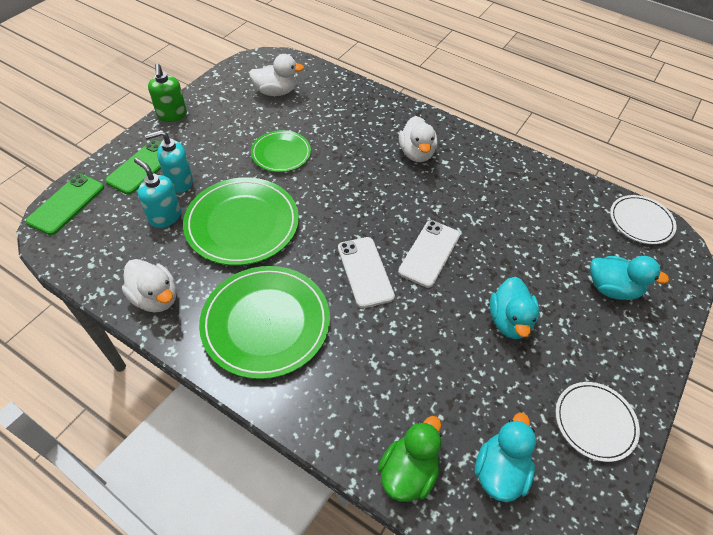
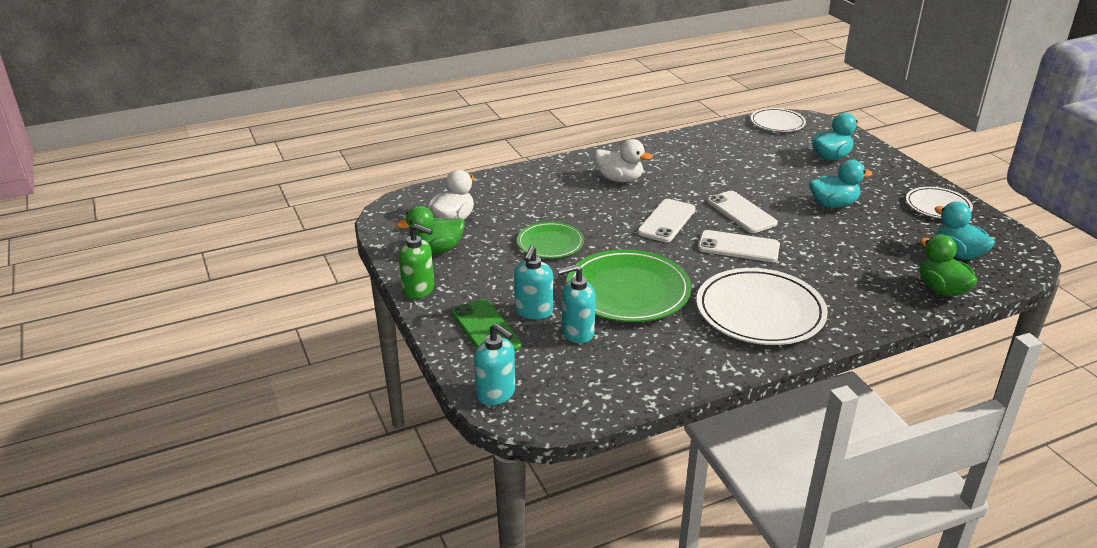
camera: 55 degrees left, 20 degrees down
(66, 204) = (496, 394): green phone -> turquoise soap dispenser
(156, 298) = (685, 364): white duck -> none
(228, 101) = (435, 250): none -> green duck
(266, 323) = (760, 311): green plate -> white plate
(371, 208) = (666, 221): none -> white phone
(509, 321) = (833, 204): turquoise duck -> turquoise duck turned 45 degrees counterclockwise

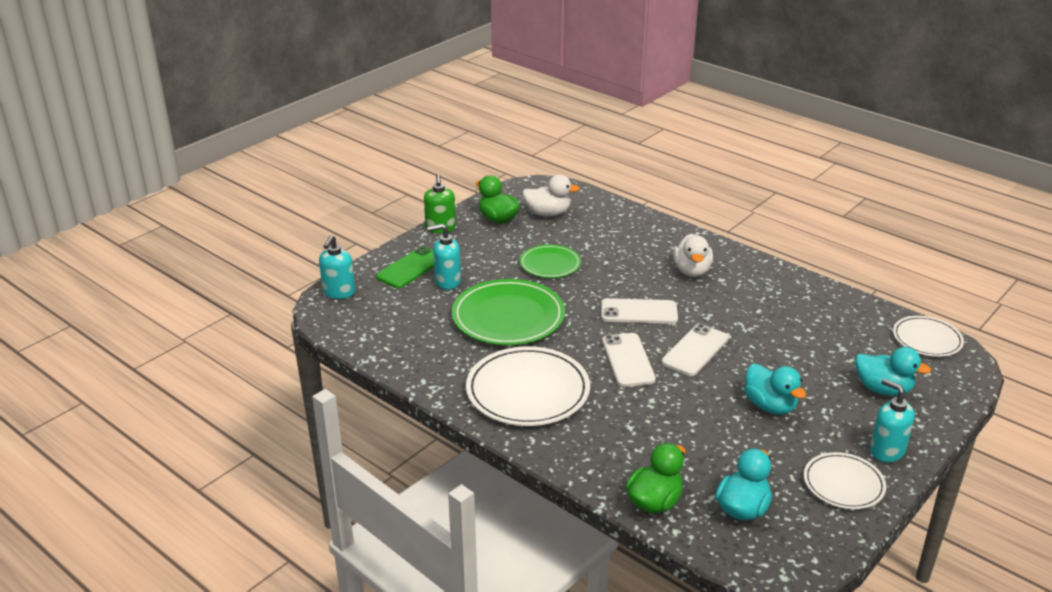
camera: 65 degrees right, 0 degrees up
(577, 332) = (433, 307): turquoise soap dispenser -> turquoise soap dispenser (886, 451)

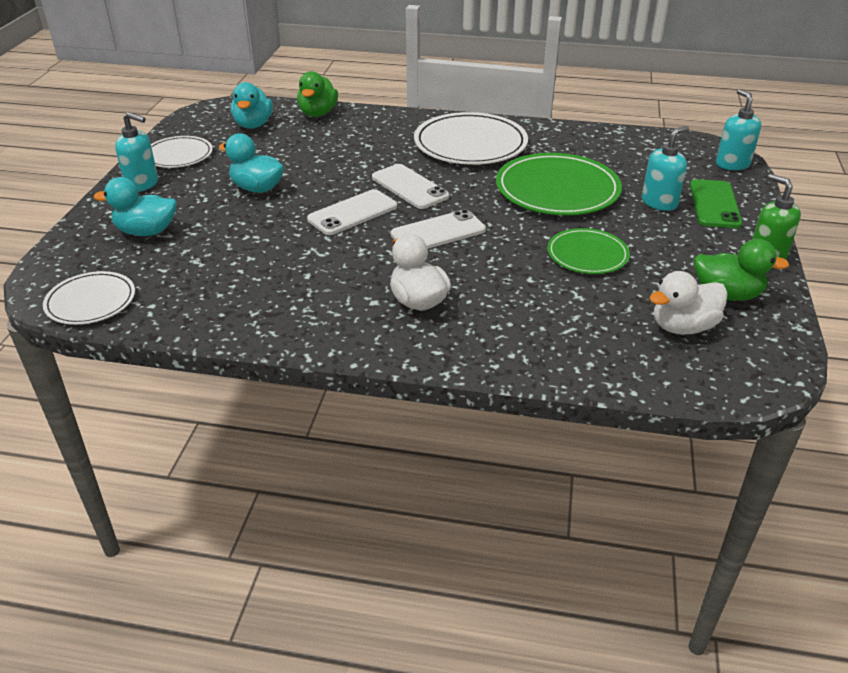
camera: 150 degrees right, 5 degrees up
(695, 350) = (352, 213): white phone -> white phone turned 45 degrees clockwise

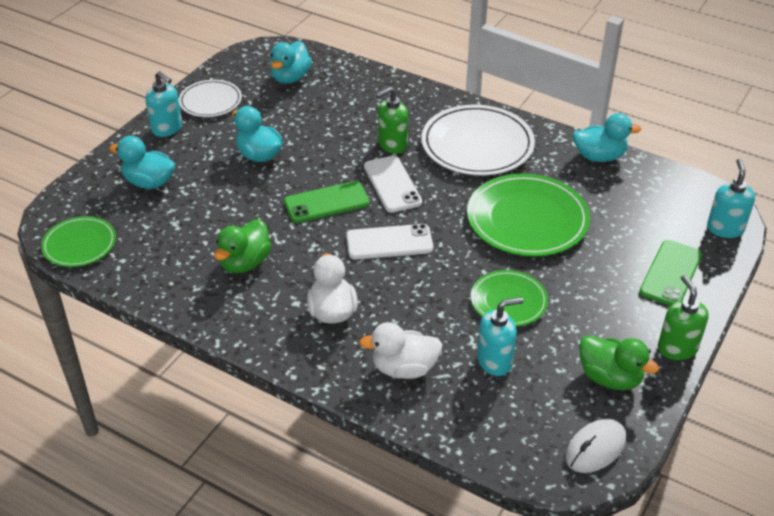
camera: 20 degrees right, 5 degrees up
(91, 301) = (79, 244): white plate -> green plate
(318, 113) = (355, 75): green duck -> green duck (245, 263)
(352, 213) = (326, 202): white phone -> green phone
(389, 157) = (392, 144): none -> green soap dispenser
(586, 134) = (599, 156): none -> turquoise duck
(659, 203) = (617, 258): turquoise soap dispenser -> turquoise soap dispenser (495, 361)
(683, 327) = (545, 400): white duck -> white duck (404, 368)
(760, 355) = (595, 448): none -> white mouse

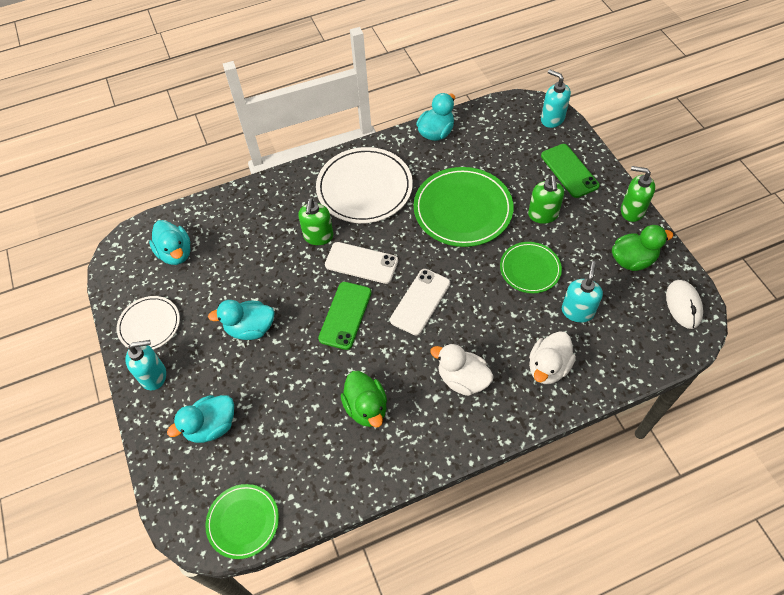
camera: 50 degrees left, 15 degrees up
(587, 279) = (543, 215): none -> green soap dispenser

